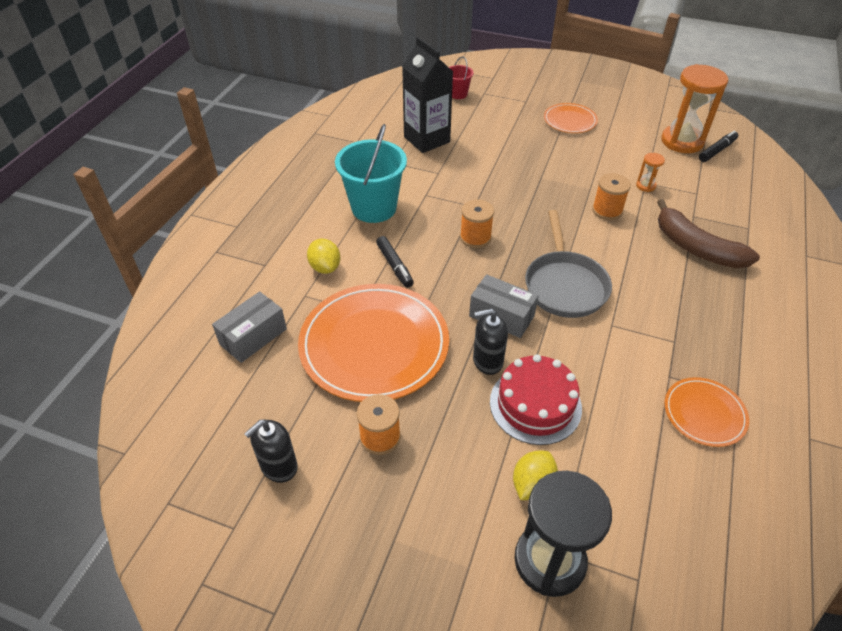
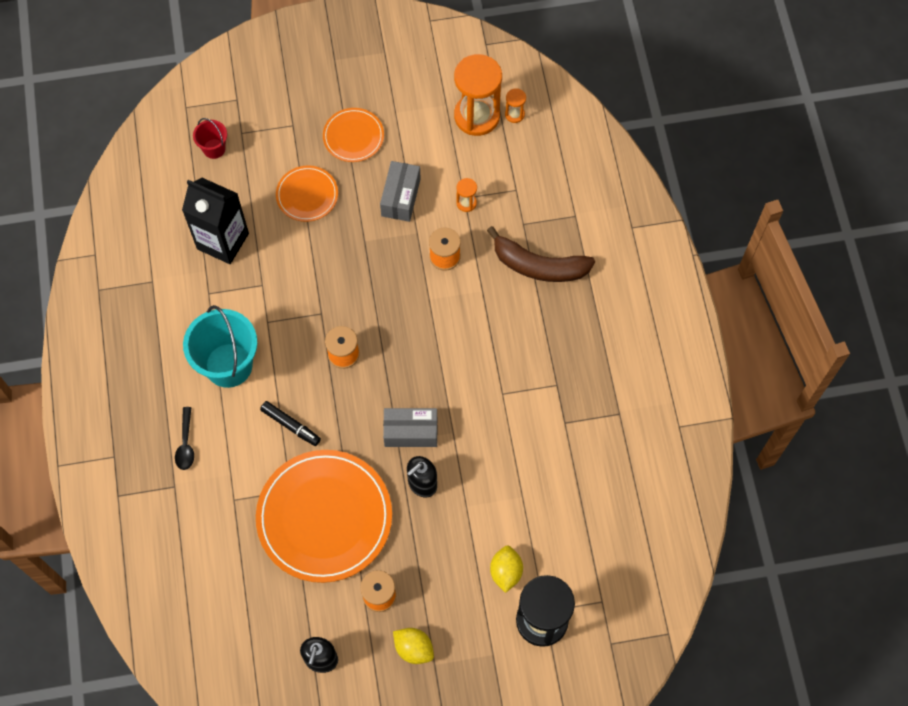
camera: 30 degrees left, 20 degrees up
(253, 336) = (220, 564): grey box -> grey box (400, 197)
(298, 241) = (186, 444): none -> black spoon
(325, 267) = (230, 460): yellow lemon -> yellow lemon (413, 648)
(535, 404) = (477, 504): red cake -> none
(564, 285) = (446, 370): grey pan -> none
(704, 413) = (601, 444): orange plate -> orange plate (307, 195)
(717, 150) = (514, 114): black marker -> orange hourglass

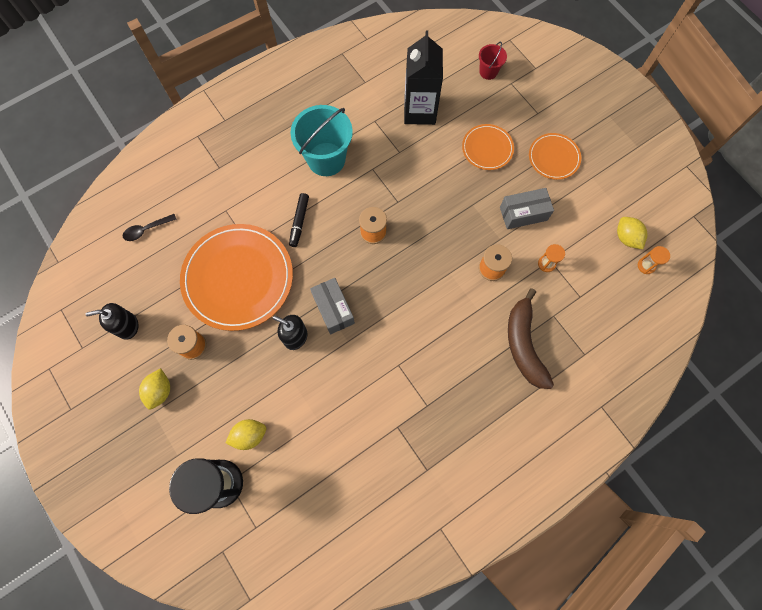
camera: 65 degrees right, 5 degrees up
(186, 444) = (254, 160): black spoon -> black spoon (146, 229)
(477, 116) = (626, 238): orange hourglass -> yellow lemon

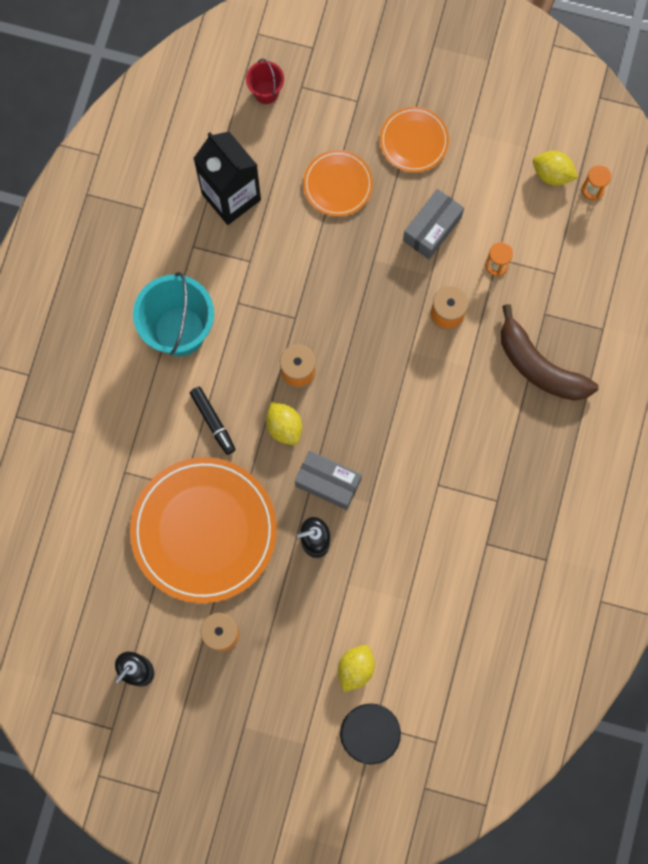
camera: 40 degrees left, 5 degrees up
(146, 229) = (60, 560): black spoon -> none
(160, 391) = (230, 702): yellow lemon -> yellow lemon (284, 427)

